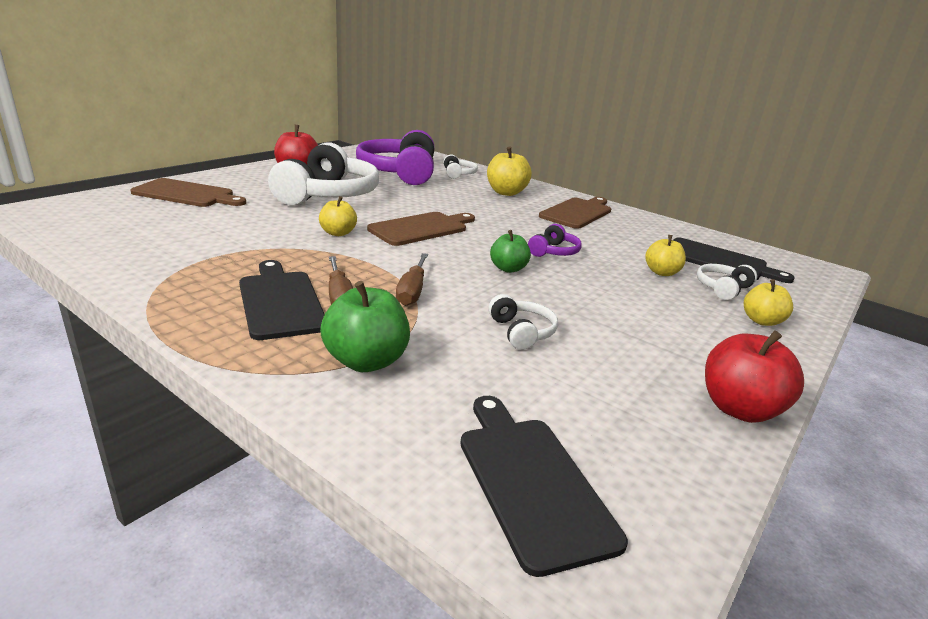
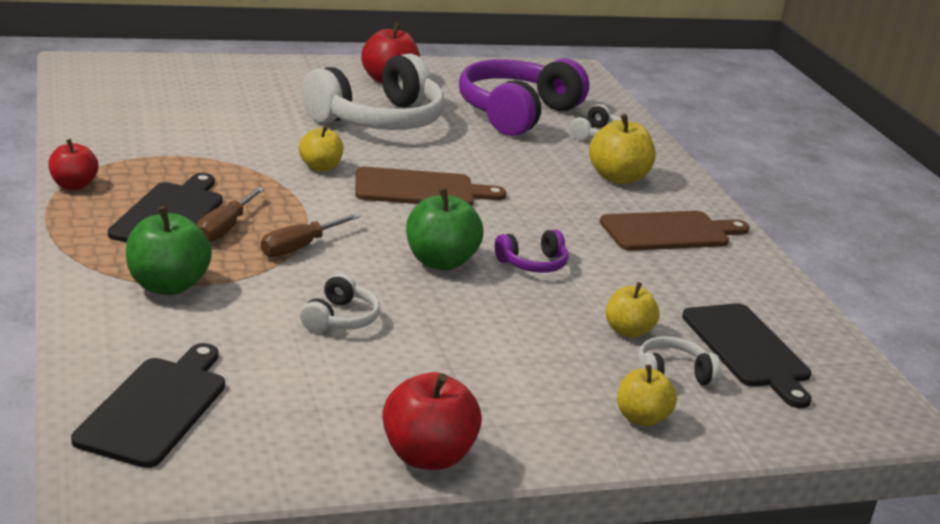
camera: 35 degrees right, 0 degrees up
(158, 306) = (73, 185): none -> red apple
(187, 194) = (232, 81): brown cutting board -> none
(508, 269) = (440, 262): green apple -> green apple, size x1.54

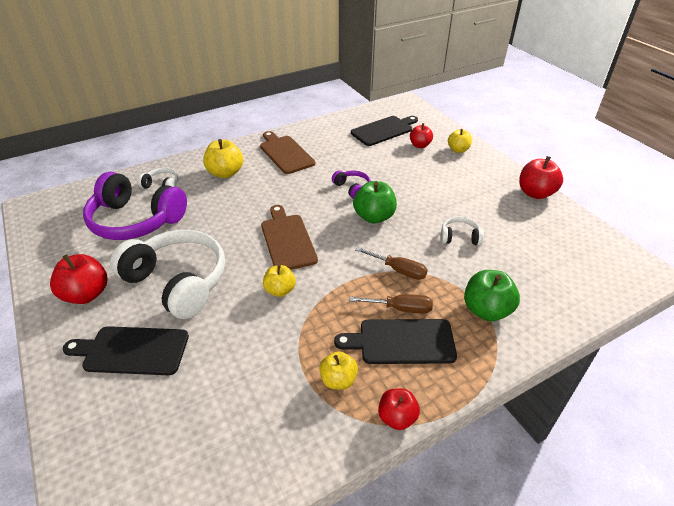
camera: 100 degrees left, 15 degrees up
(156, 407) = (588, 275): black cutting board -> black cutting board (132, 350)
(628, 331) = (394, 157): yellow apple -> yellow apple (338, 380)
(672, 375) = (420, 145): white headphones -> red apple

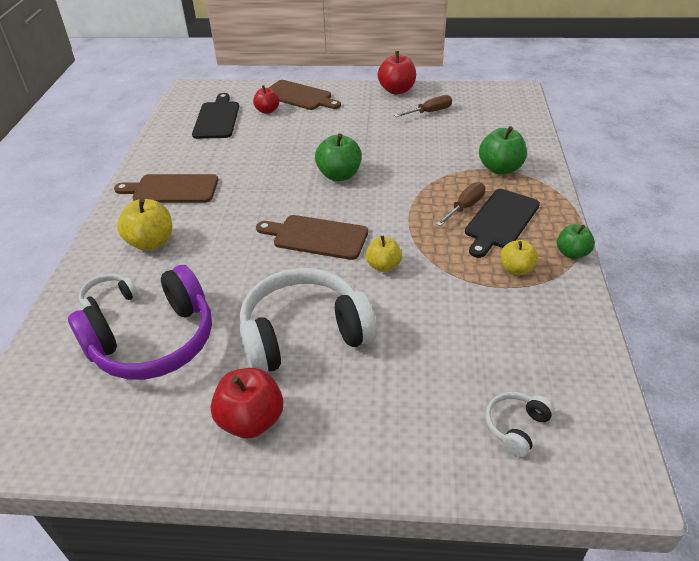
camera: 55 degrees left, 0 degrees up
(132, 350) = (379, 398): black cutting board -> none
(352, 188) = (284, 171): purple headphones -> none
(397, 417) = (572, 253): red apple -> green apple
(398, 270) = (420, 190): brown screwdriver -> brown screwdriver (429, 112)
(458, 150) = (299, 96): yellow apple -> brown cutting board
(459, 237) = (411, 145): white headphones -> white headphones (516, 427)

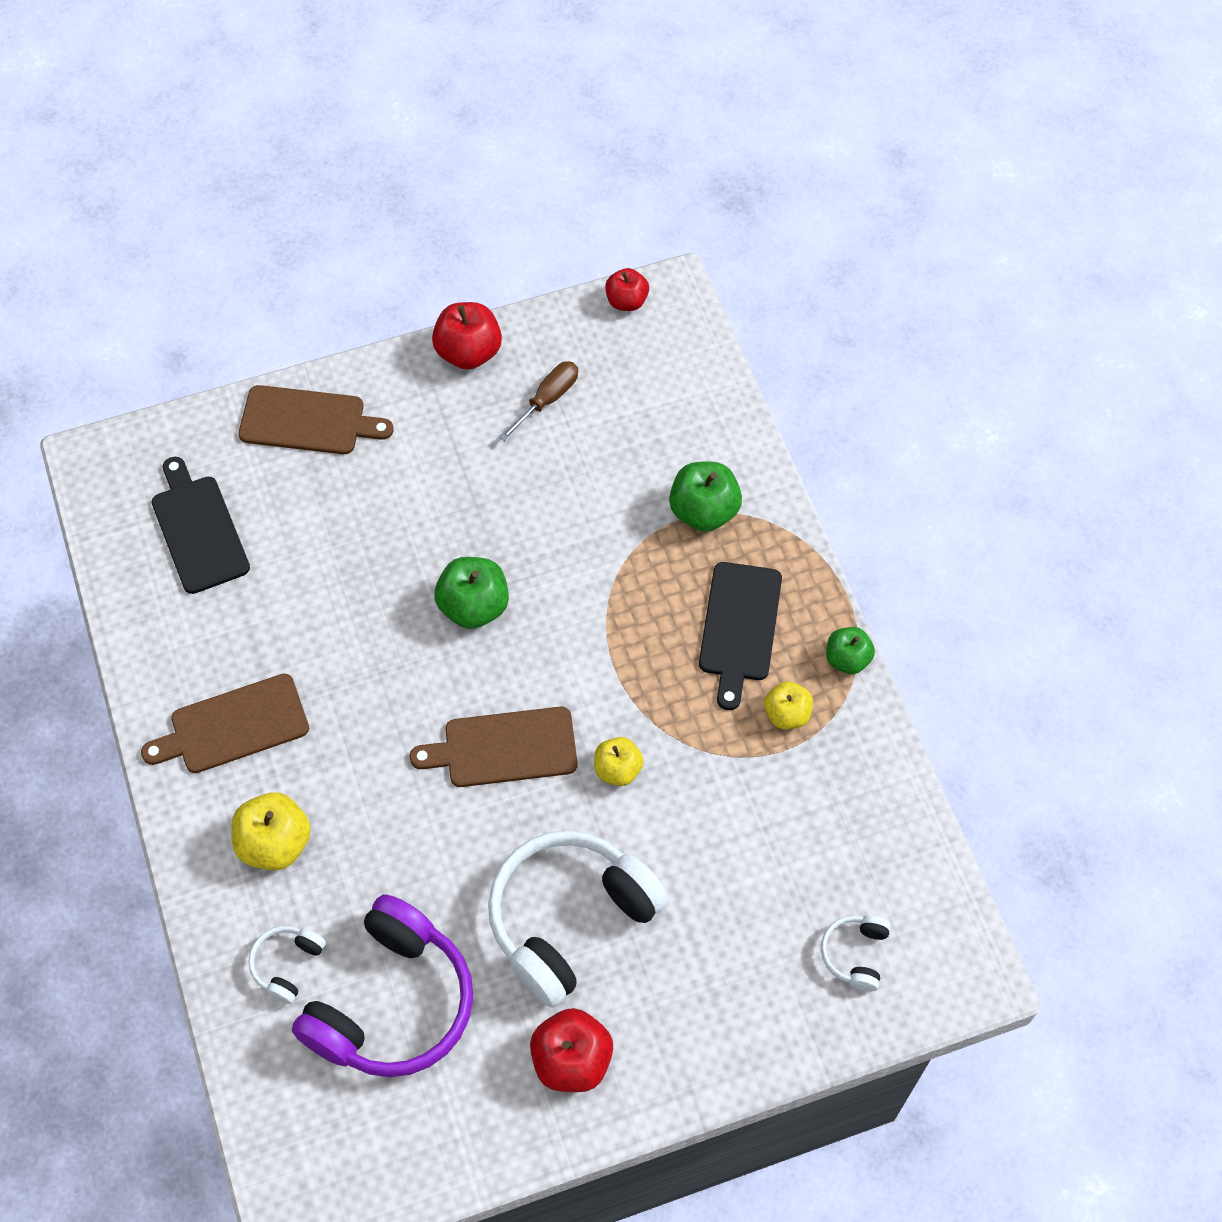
camera: 25 degrees left, 20 degrees up
(267, 111) = (274, 480): red apple -> red apple (626, 301)
(464, 207) = (682, 615): brown screwdriver -> none

